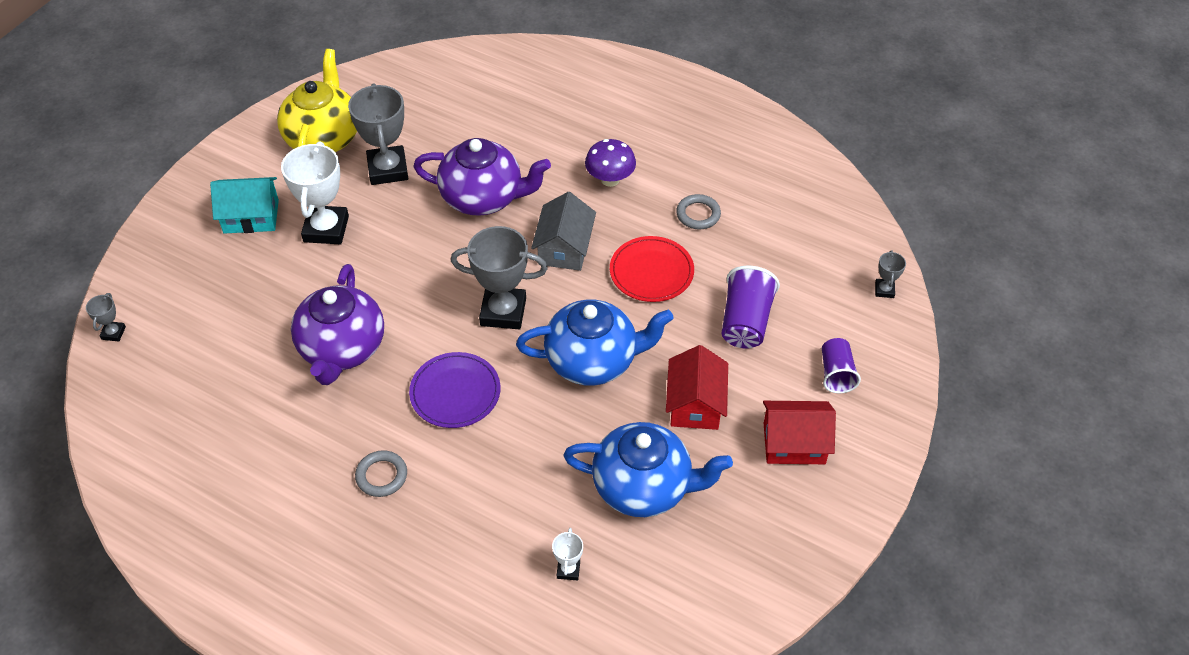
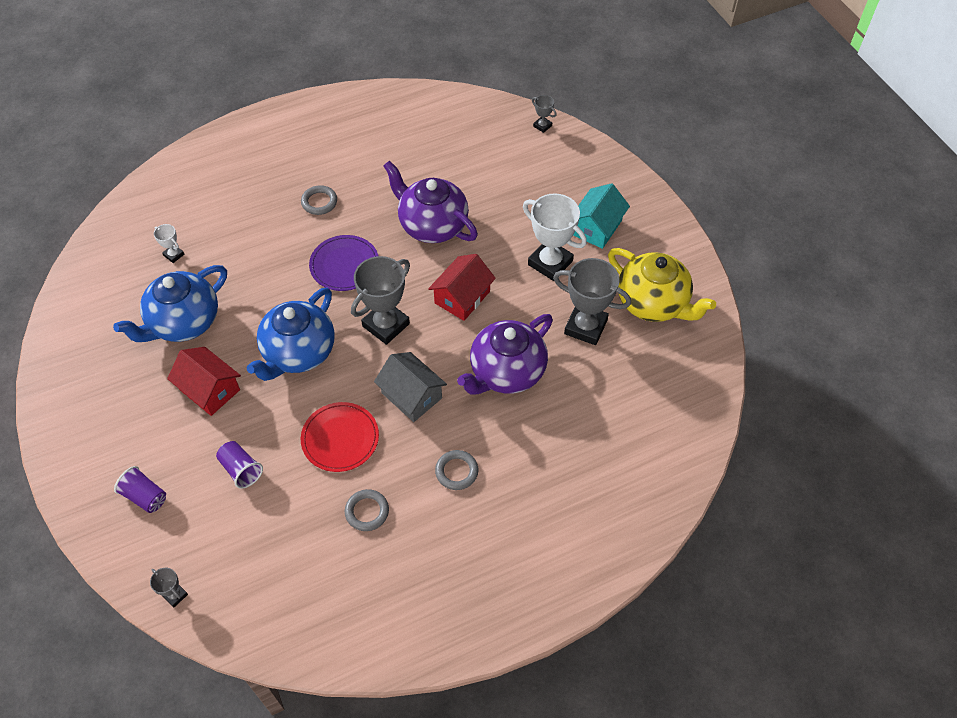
camera: 125 degrees right, 5 degrees up
(610, 179) = (456, 471): purple mushroom -> grey ring
(745, 322) = (241, 469): purple cup -> purple cup, size x0.66
(794, 443) = (126, 427): red house -> red house (462, 297)

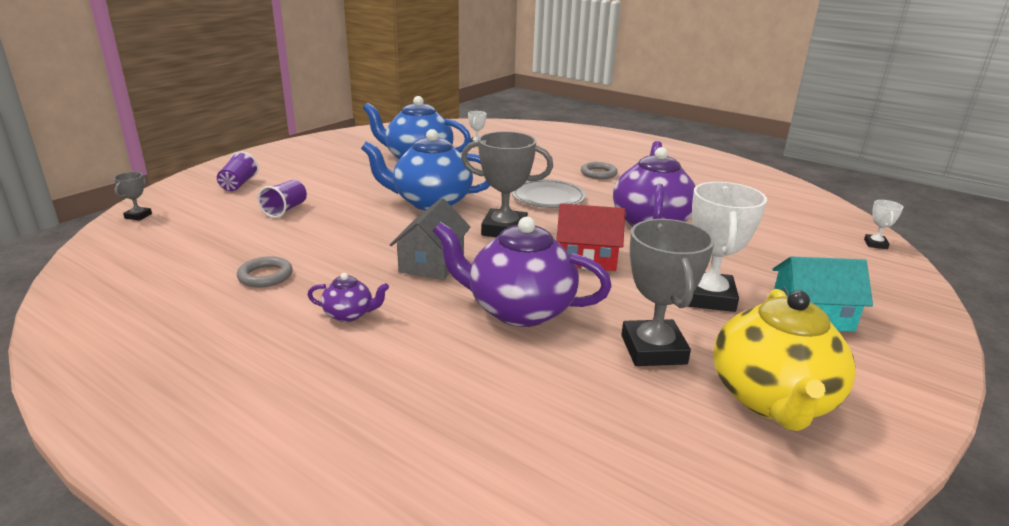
camera: 60 degrees right, 30 degrees down
(209, 390) = (361, 181): red house -> none
(340, 438) = (349, 241): red plate -> none
(344, 265) = (548, 197): purple plate -> grey plate
(456, 471) = (349, 314): grey ring -> purple teapot
(542, 126) = (875, 244): grey trophy -> white trophy

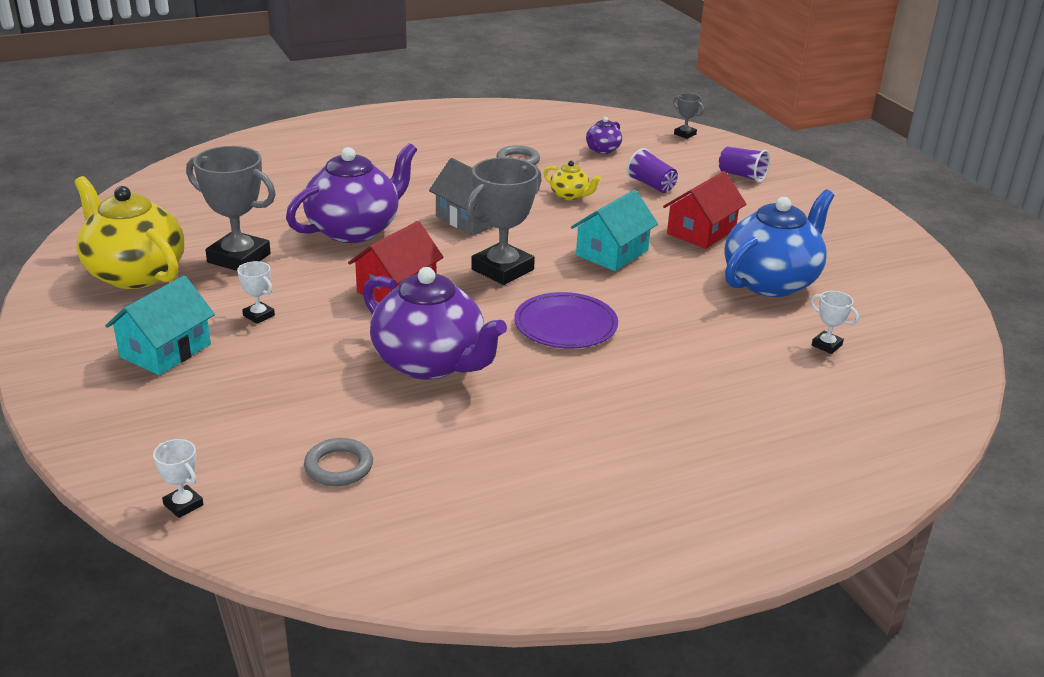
camera: 120 degrees right, 5 degrees up
(338, 234) = (570, 196): none -> yellow teapot
(349, 314) = (426, 175): purple teapot -> purple teapot (602, 150)
(363, 183) = (701, 232): none -> red house
(431, 202) = (612, 253): blue teapot -> turquoise house
(548, 197) = (565, 325): grey plate -> purple plate
(598, 173) = (620, 399): grey ring -> grey ring (339, 466)
(709, 297) = (259, 315): white trophy -> white trophy, size x0.46

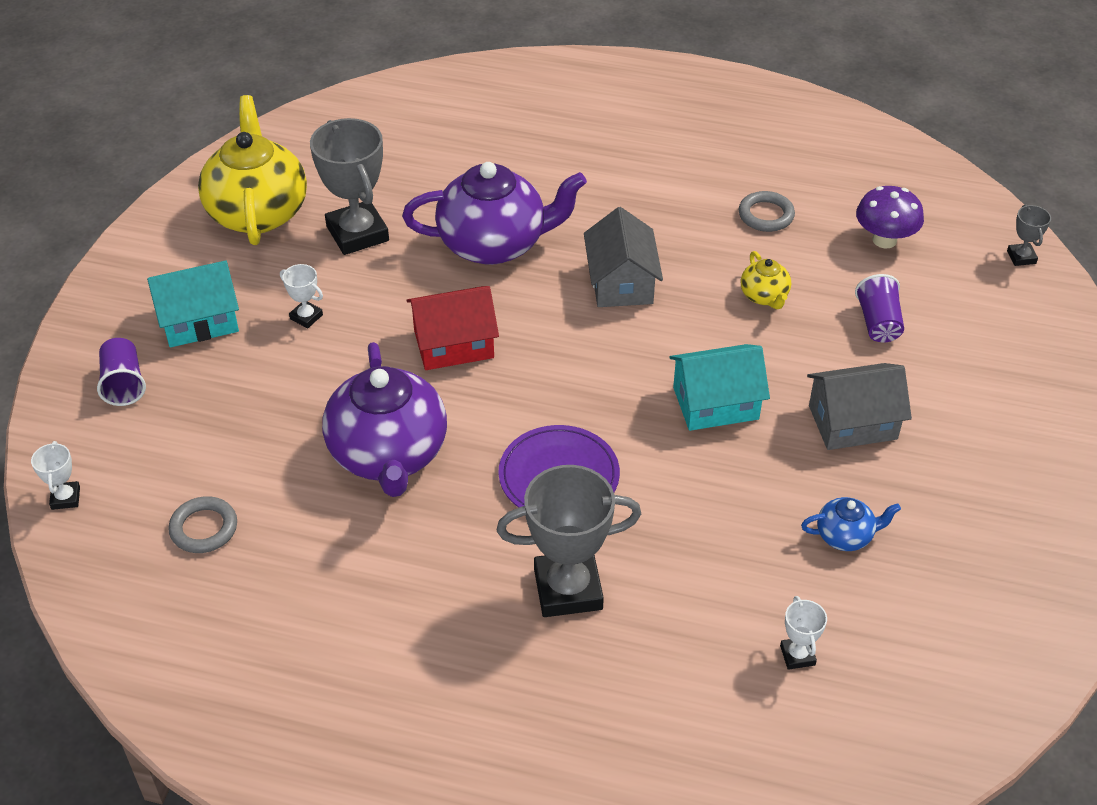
camera: 40 degrees right, 15 degrees up
(259, 315) = (306, 317): white trophy -> white trophy turned 45 degrees counterclockwise
(502, 269) = (578, 369): grey trophy -> grey trophy (568, 589)
(602, 150) = (884, 240): purple teapot -> purple mushroom
(701, 232) = (852, 422): red house -> grey house
(742, 176) = (1011, 359): purple cup -> purple cup (124, 384)
(771, 281) = (845, 536): blue teapot -> blue teapot, size x0.45

